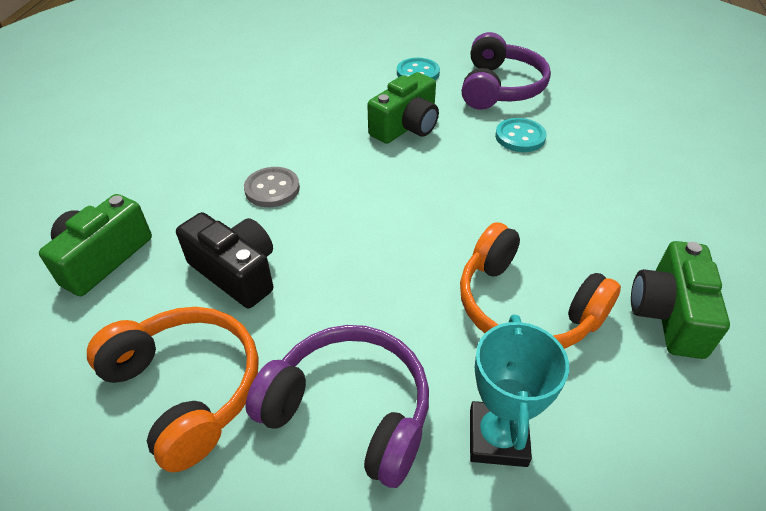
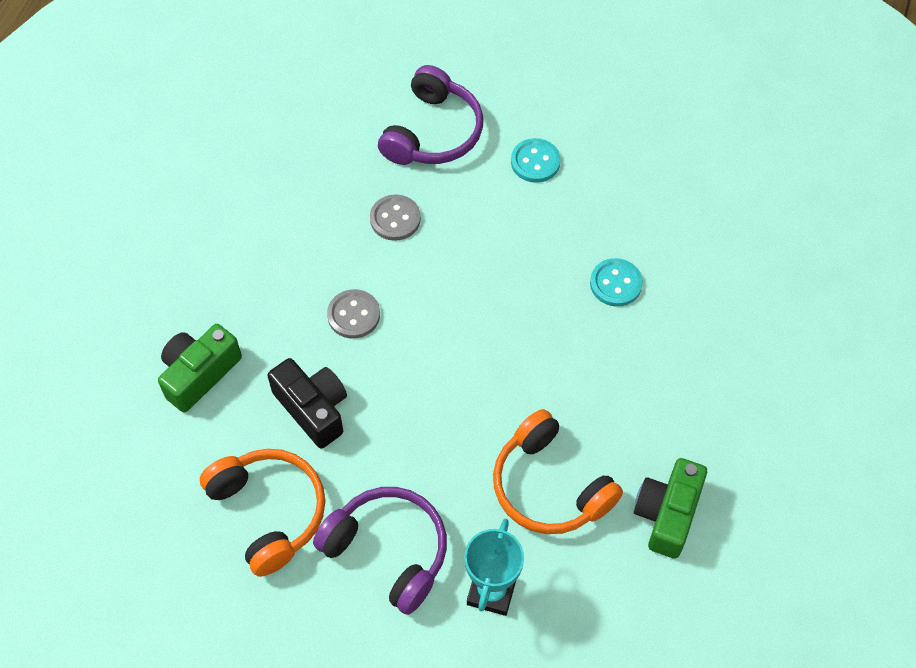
camera: 10 degrees right, 15 degrees up
(302, 119) = (395, 219): none -> grey button
(406, 127) = (501, 249): green camera -> none
(499, 87) = (620, 202): purple headphones -> purple headphones (432, 132)

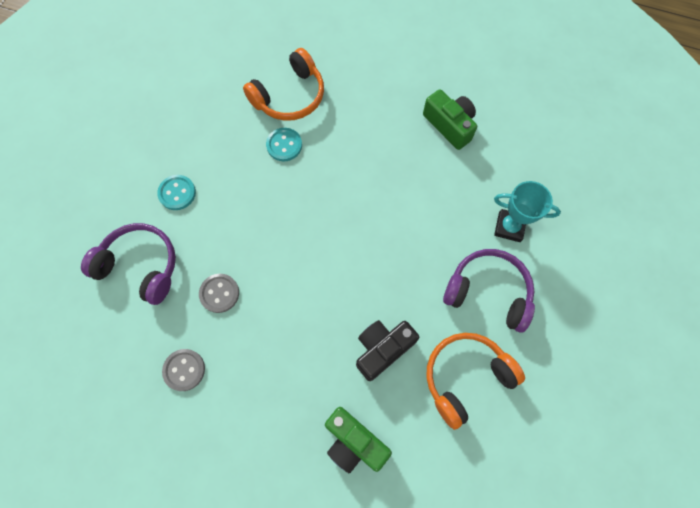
camera: 90 degrees left, 10 degrees up
(353, 315) = (304, 322): grey button -> grey button (184, 370)
(388, 551) = (488, 292): purple headphones -> purple headphones turned 75 degrees clockwise
(550, 486) = (435, 191): orange headphones -> orange headphones (289, 96)
(667, 514) = (449, 125): green camera -> green camera turned 150 degrees counterclockwise

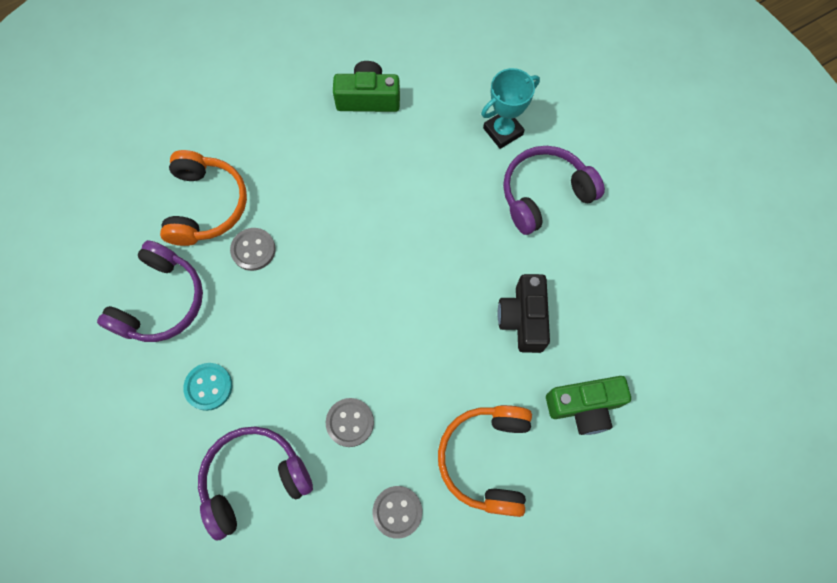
camera: 50 degrees left, 0 degrees up
(208, 123) = (161, 301): none -> purple headphones
(284, 145) = (253, 250): turquoise button -> grey button
(466, 377) = (601, 271): orange headphones -> orange headphones (487, 459)

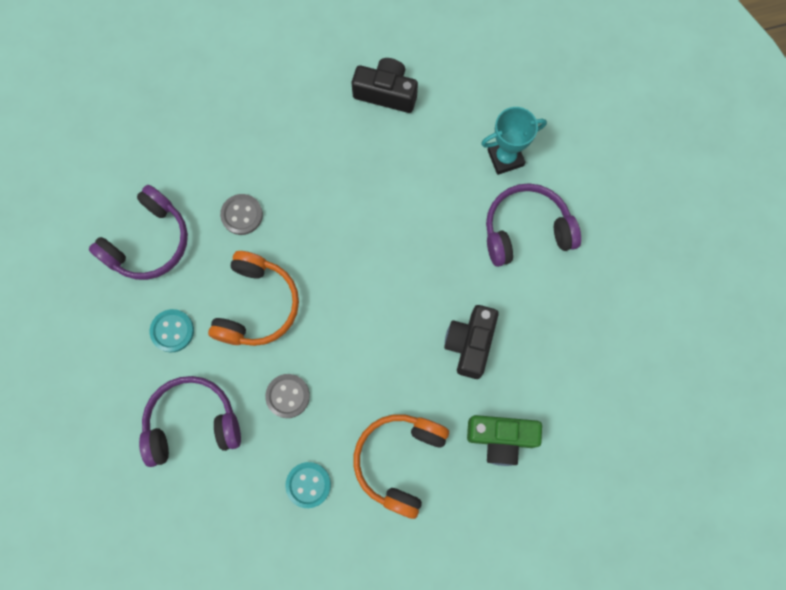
camera: 15 degrees right, 5 degrees up
(206, 205) = (209, 161): orange headphones -> orange headphones (257, 305)
(368, 98) = (386, 93): green camera -> black camera
(397, 511) = (308, 485): grey button -> turquoise button

